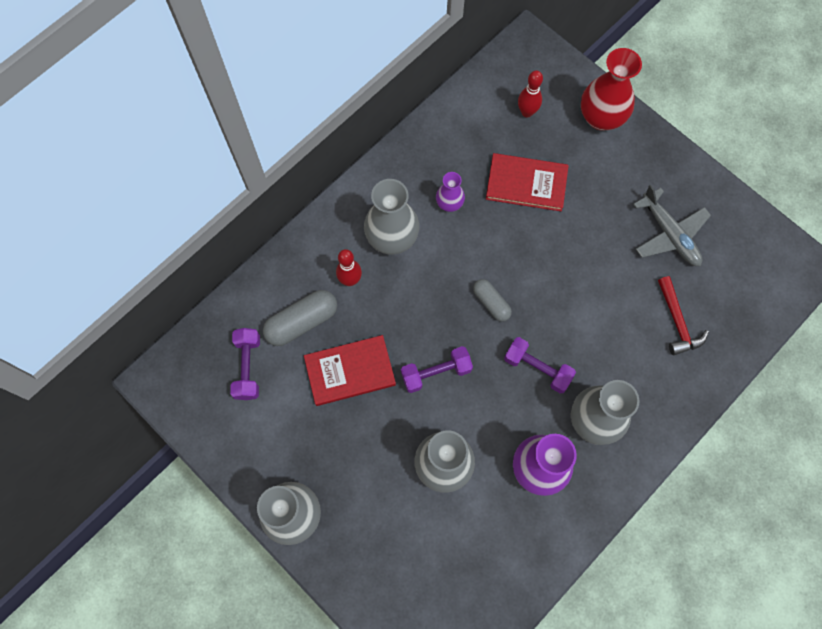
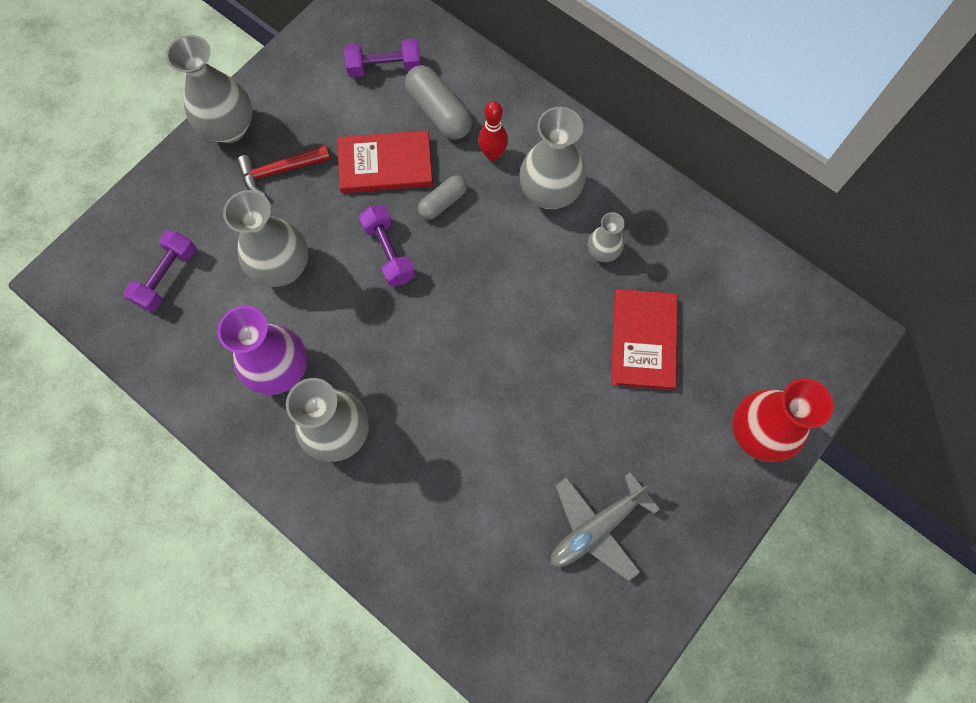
camera: 85 degrees right, 0 degrees up
(350, 371) = (385, 164): red book -> red book turned 75 degrees counterclockwise
(449, 203) = (603, 252): purple vase -> grey vase
(491, 303) = (479, 307): grey capsule -> grey capsule (443, 202)
(527, 112) = (747, 336): red bowling pin -> none
(537, 368) = (400, 364): purple dumbbell -> purple dumbbell (167, 277)
(677, 321) = (473, 537): red hammer -> red hammer (280, 171)

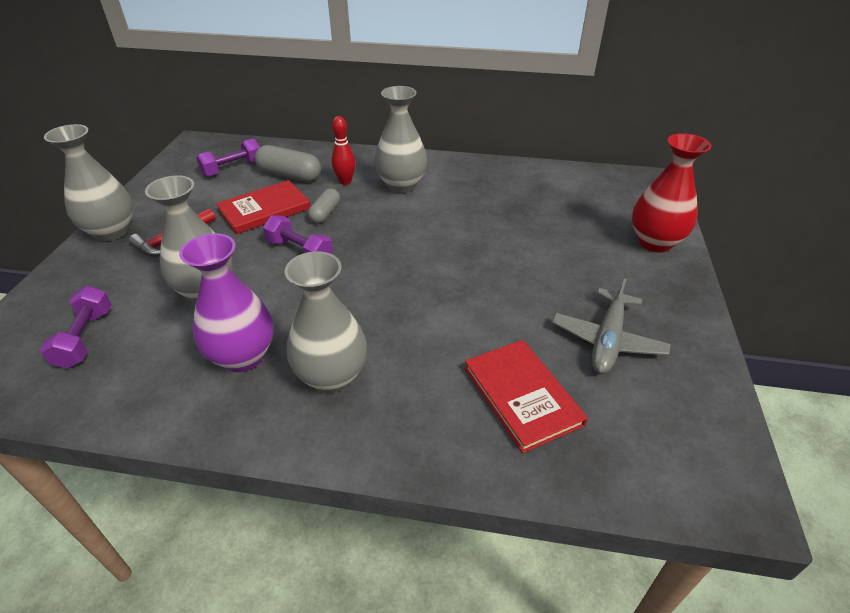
camera: 30 degrees left, 30 degrees down
(603, 252) = (463, 198): grey vase -> none
(643, 340) = (533, 228): red book -> red book (522, 396)

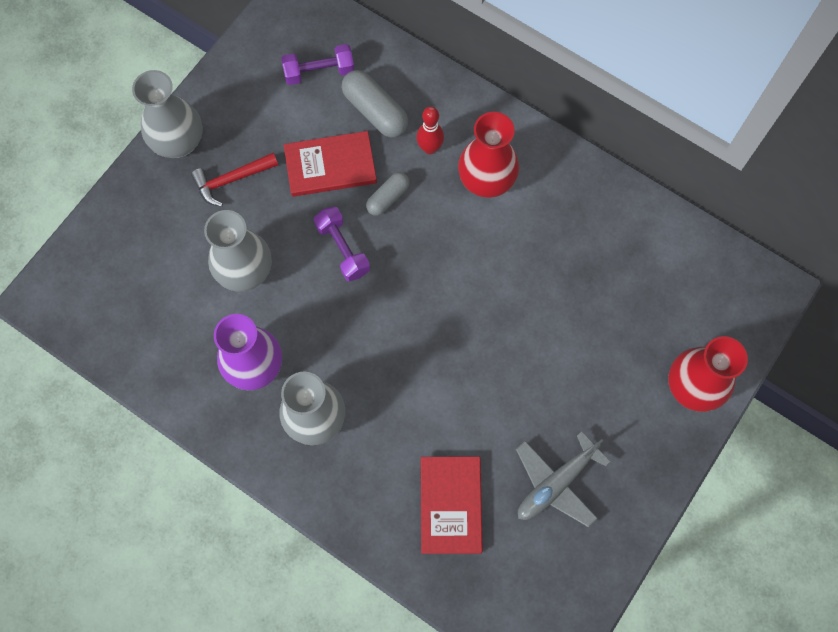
camera: 25 degrees right, 30 degrees up
(85, 338) = (139, 289): purple dumbbell -> none
(401, 185) = (486, 181): grey vase -> red vase

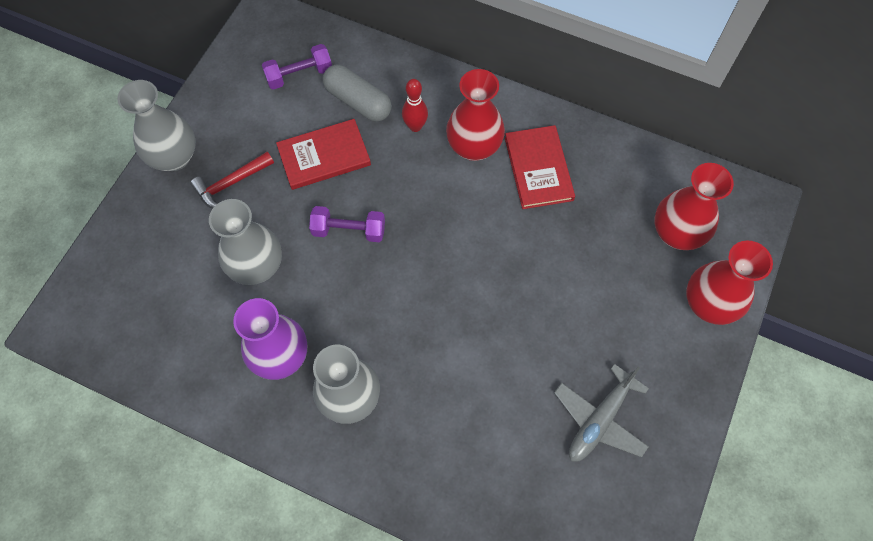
camera: 10 degrees left, 5 degrees down
(342, 249) = (349, 230): purple dumbbell -> purple dumbbell turned 45 degrees counterclockwise
(388, 198) = (384, 177): grey capsule -> none
(451, 505) = (500, 460): red book -> red book (538, 169)
(677, 308) = (676, 233): none -> red vase

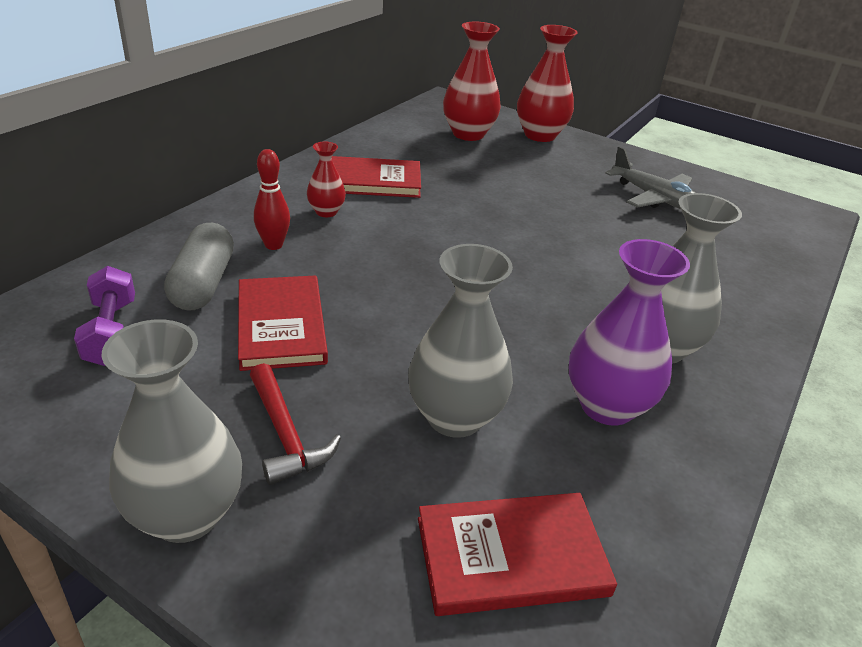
camera: 85 degrees left, 30 degrees down
(161, 303) = (511, 556): none -> red book
(349, 230) = (414, 318): purple dumbbell -> none
(358, 101) = (203, 283): grey capsule -> grey capsule turned 45 degrees counterclockwise
(474, 147) = (326, 212): red vase -> red vase, size x0.54

